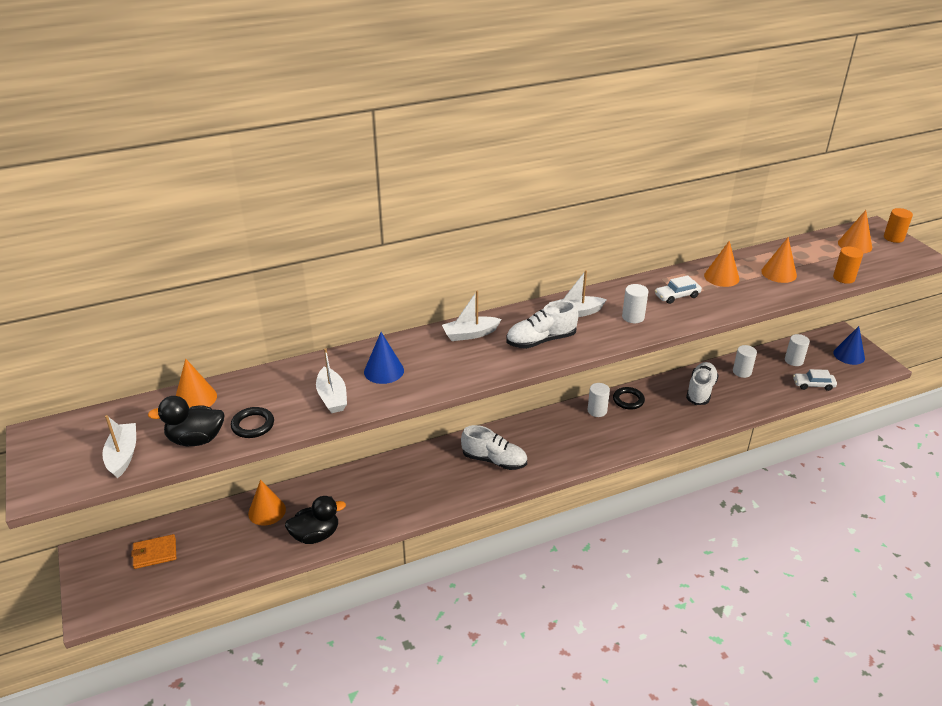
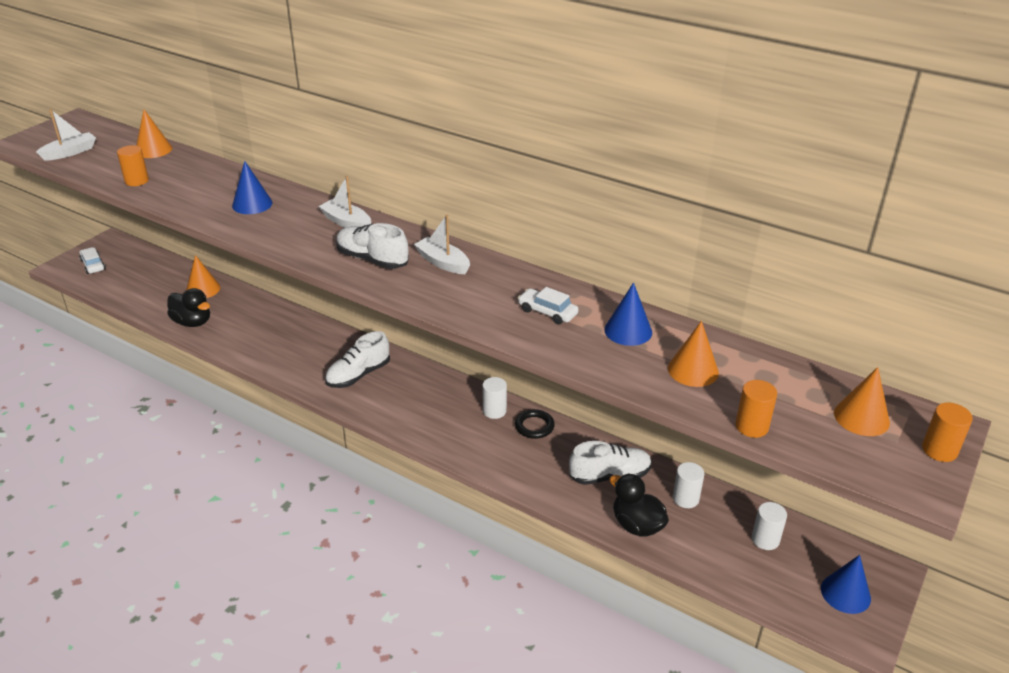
camera: 55 degrees right, 0 degrees up
(155, 553) = (127, 264): orange wallet -> none
(196, 439) = (105, 168): black duck -> black duck (637, 525)
(253, 425) = (137, 181): black ring -> orange cylinder
(332, 397) = (197, 196): white boat -> none
(494, 460) = (358, 375): white shoe -> white shoe turned 60 degrees clockwise
(633, 317) = (472, 297): white cylinder -> none
(721, 277) = (628, 331): orange cone -> blue cone
(813, 385) = (732, 573): white car -> white car (93, 265)

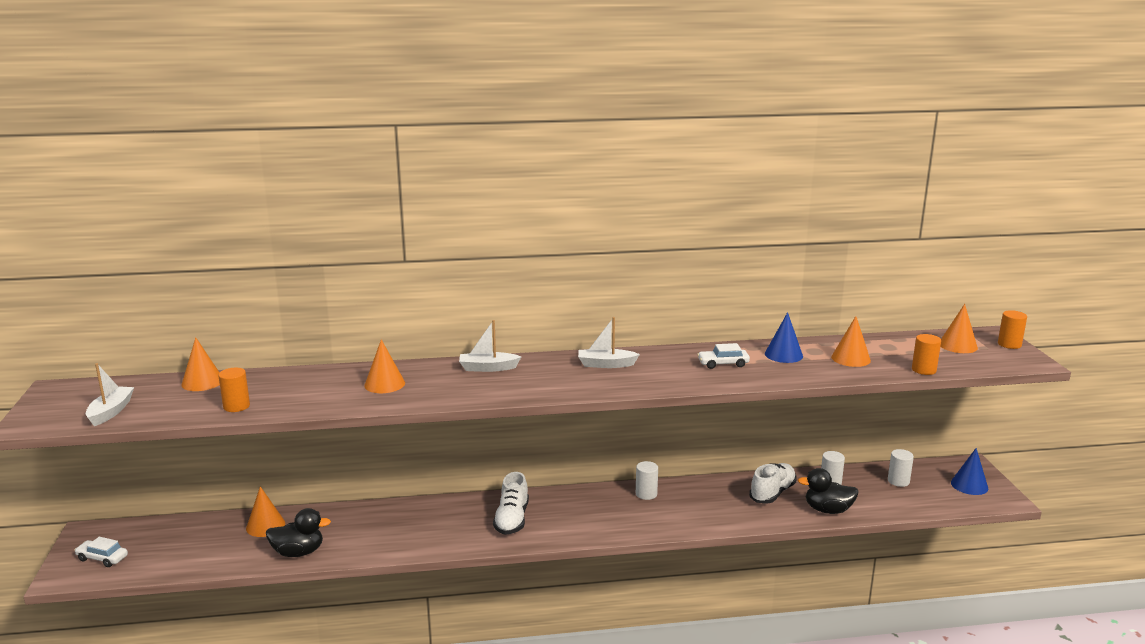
camera: 40 degrees left, 15 degrees down
(252, 204) = (384, 384): blue cone -> orange cone
(372, 259) = (554, 381): white shoe -> none
(534, 426) = (686, 490): black ring -> none

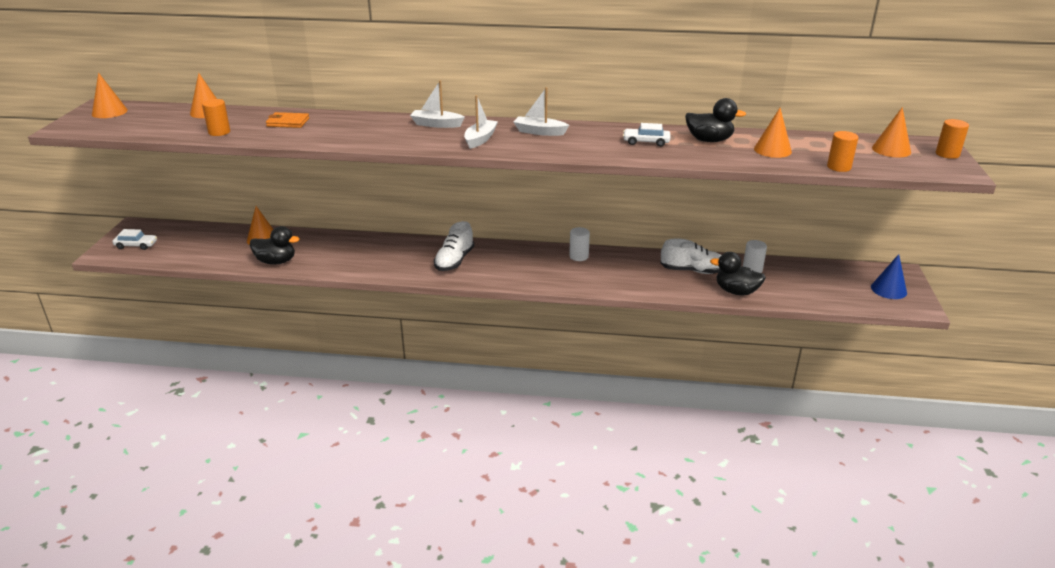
camera: 15 degrees right, 10 degrees up
(102, 558) = (136, 245): white car -> white car turned 150 degrees clockwise
(111, 412) = (127, 126): white boat -> white boat (480, 139)
(313, 384) = (288, 122): none -> orange wallet
(384, 384) = (344, 128): orange cone -> orange cone (109, 112)
(772, 493) = (693, 271): white shoe -> white shoe turned 45 degrees clockwise
(783, 355) = (709, 140): blue cone -> black duck
(898, 481) = (819, 277): white cylinder -> none

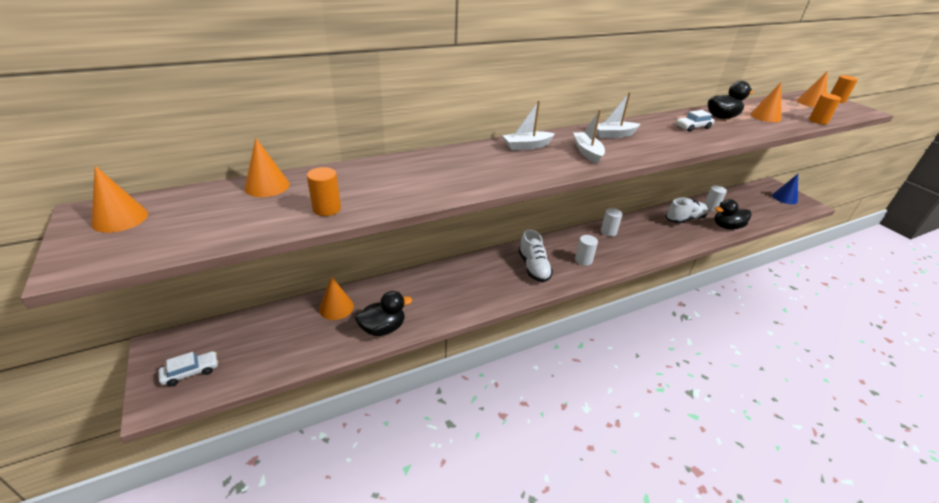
camera: 35 degrees left, 5 degrees up
(288, 122) = (386, 177): orange wallet -> none
(512, 270) = (583, 260): none -> white cylinder

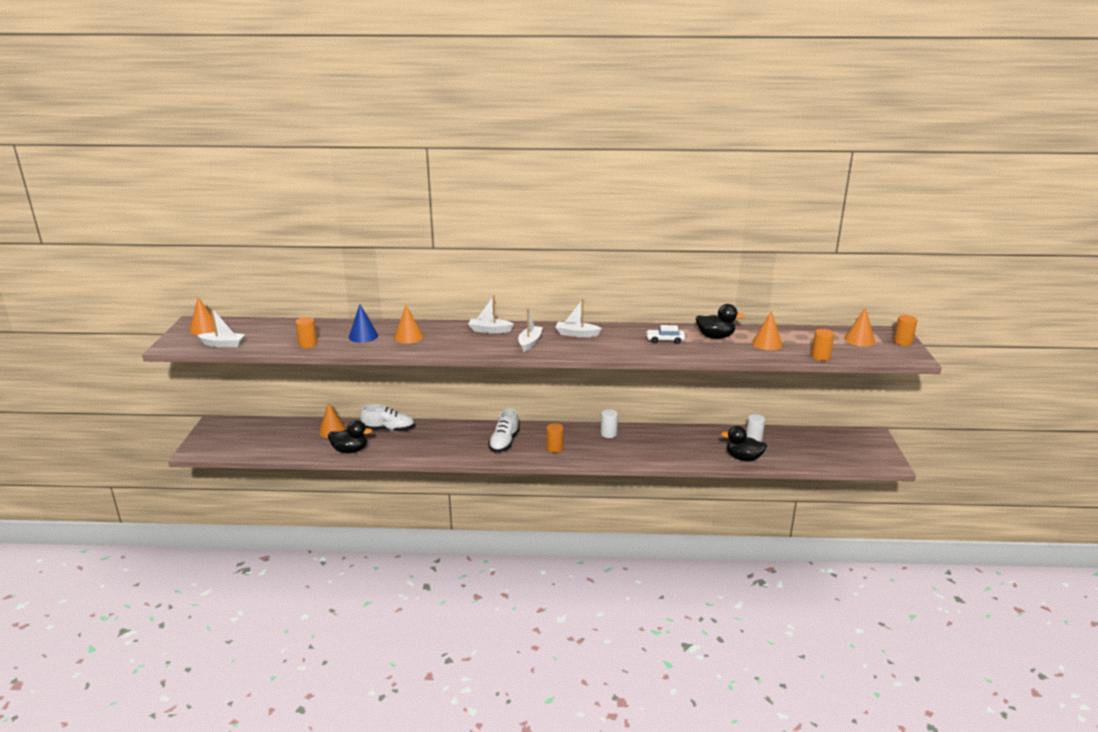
camera: 30 degrees right, 10 degrees down
(182, 239) = (223, 344): none -> white boat
(191, 372) = (221, 441): white car -> none
(267, 186) = (290, 325): orange cone -> orange cone (408, 337)
(583, 260) = (554, 448): white cylinder -> orange cylinder
(684, 219) = (705, 442): white shoe -> white shoe (388, 429)
(784, 198) = (865, 450): blue cone -> blue cone (363, 336)

